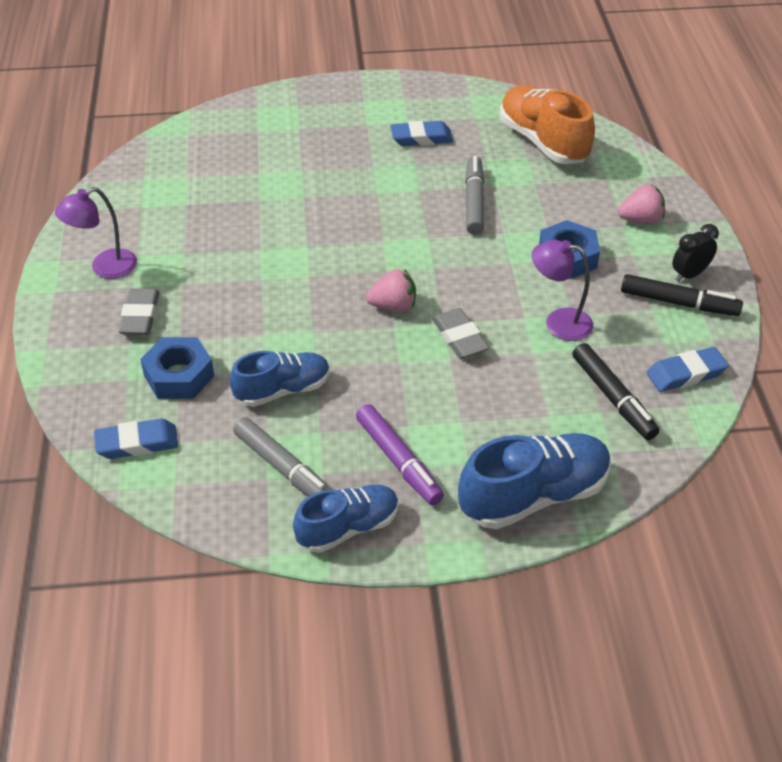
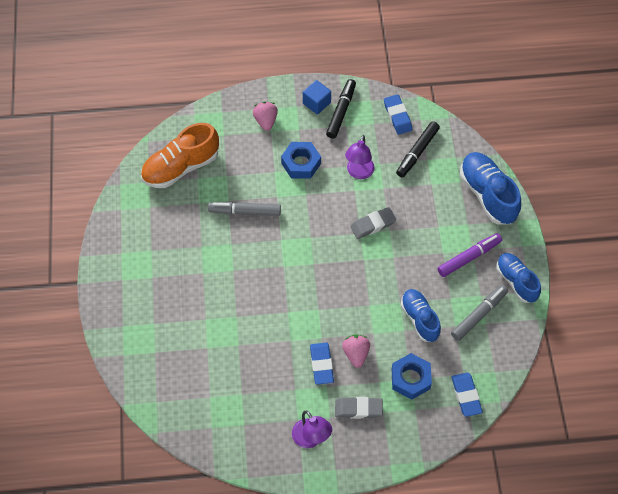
camera: 90 degrees left, 15 degrees up
(393, 306) = (346, 259): pink strawberry -> pink strawberry (356, 353)
(421, 138) = (172, 241): blue eraser -> blue eraser (321, 365)
(613, 398) = (417, 152): black marker -> black marker turned 150 degrees clockwise
(689, 274) = (316, 103): black clock -> blue cube

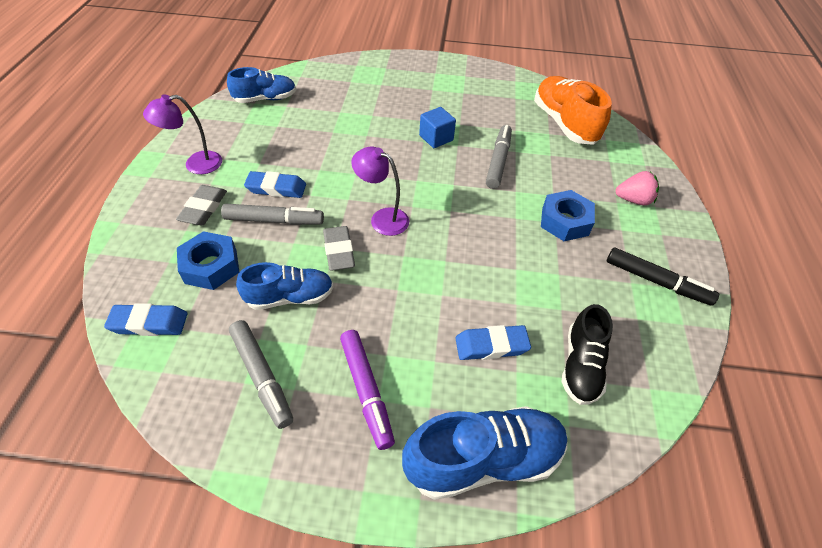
camera: 100 degrees right, 10 degrees down
(316, 103) = (669, 256): blue cube -> blue cube (436, 138)
(356, 353) = (274, 220): pink strawberry -> grey marker
(359, 173) = (545, 280): purple lamp -> purple lamp (382, 218)
(373, 224) = (455, 277): grey eraser -> grey eraser (339, 251)
(397, 116) = (654, 354): blue eraser -> blue eraser (491, 345)
(417, 152) = (581, 365): black marker -> black shoe
(516, 281) = (296, 455): blue shoe -> blue shoe (265, 99)

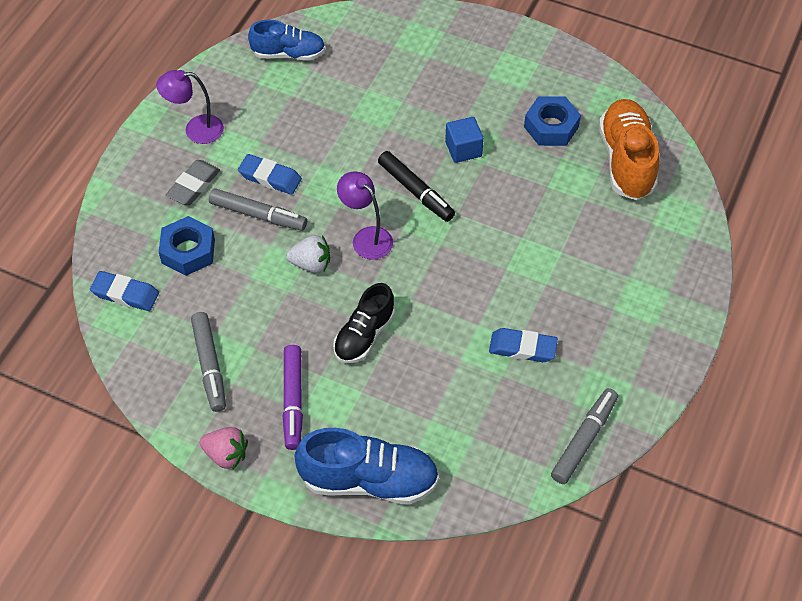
camera: 20 degrees right, 5 degrees up
(290, 297) = (252, 300): blue shoe -> none
(339, 251) = (311, 264): grey eraser -> white strawberry
(491, 345) = (419, 391): blue eraser -> blue eraser (522, 348)
(498, 161) = (520, 195): grey marker -> grey marker (584, 440)
(565, 221) = (557, 285): blue nut -> blue nut (551, 127)
(581, 365) = (492, 430): black shoe -> black shoe (364, 335)
(633, 200) = (649, 278): pink strawberry -> pink strawberry (226, 455)
(656, 281) = (616, 373): black marker -> black marker (416, 191)

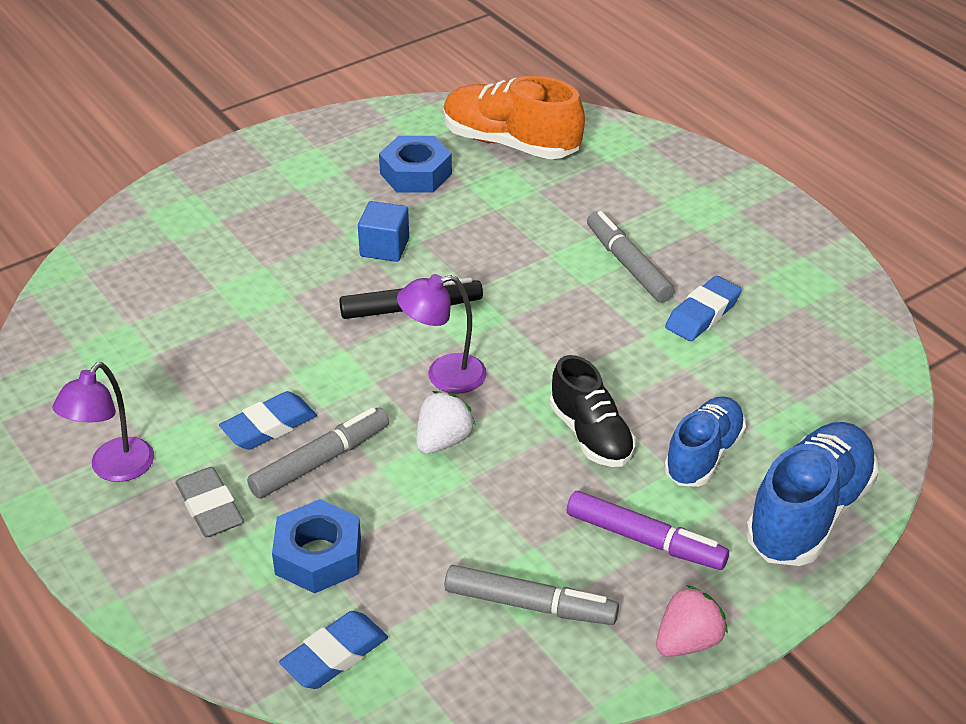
camera: 60 degrees left, 15 degrees down
(288, 54) = (82, 331): blue shoe -> blue shoe (703, 455)
(584, 440) = (854, 317): grey marker -> grey marker (628, 265)

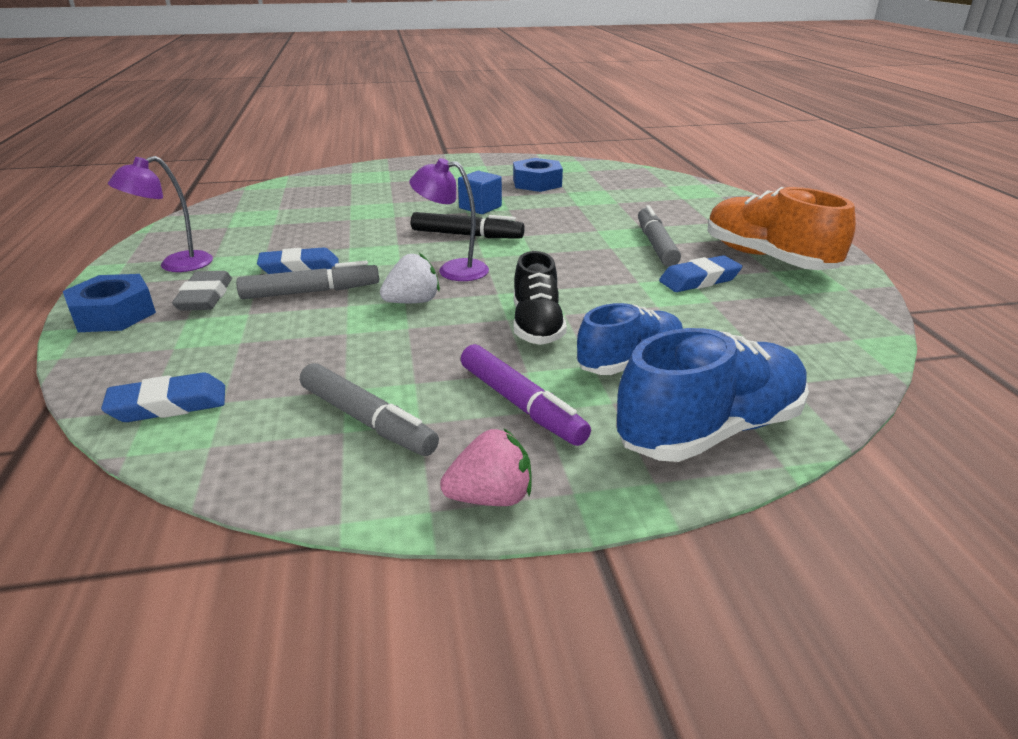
camera: 25 degrees right, 10 degrees down
(318, 556) = (240, 341): blue nut -> blue nut (114, 314)
(510, 143) = (616, 181): orange shoe -> orange shoe (767, 258)

